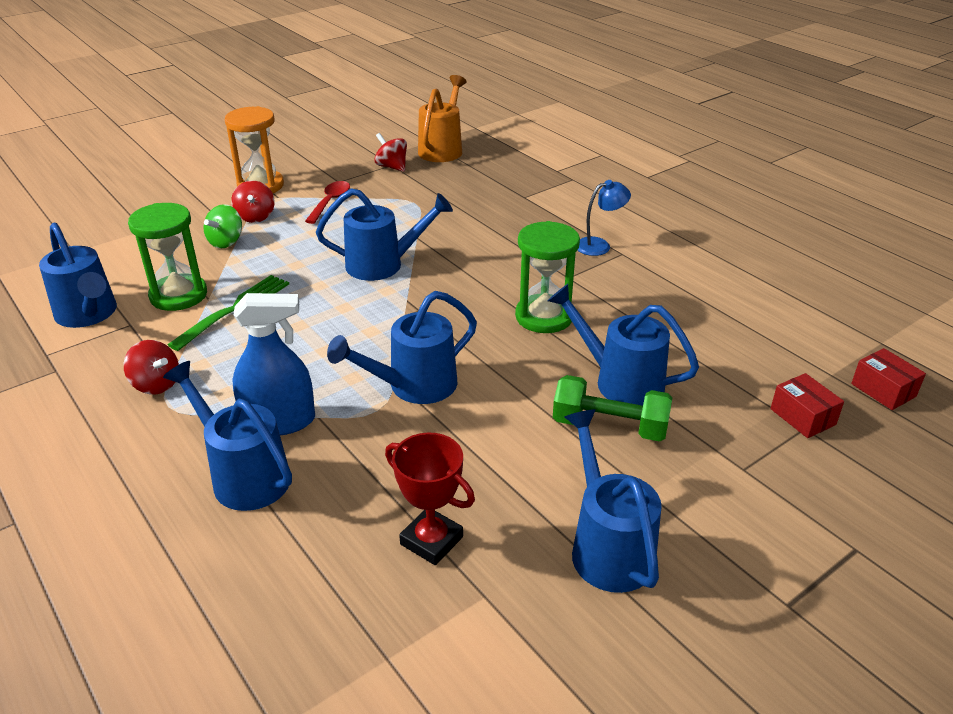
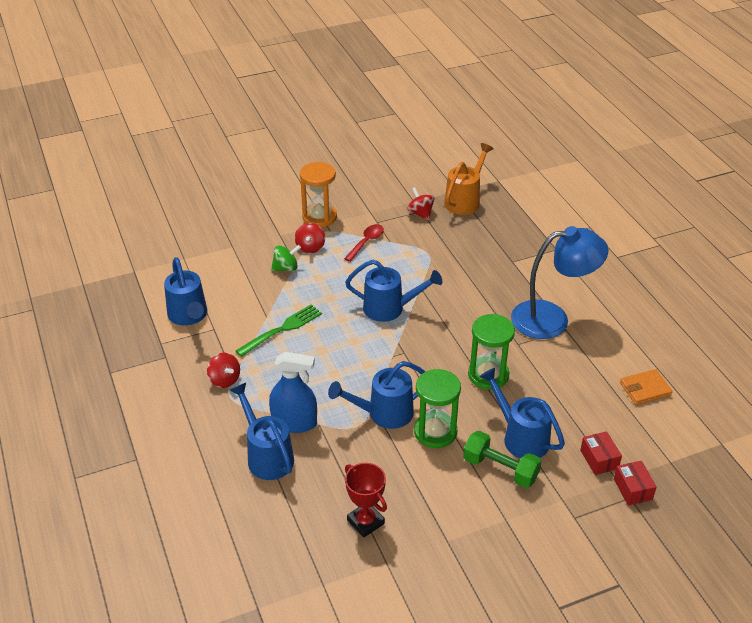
camera: 15 degrees right, 5 degrees up
(178, 295) = (247, 310): green hourglass -> green hourglass (435, 432)
(226, 242) = (286, 268): green spinning top -> green spinning top turned 150 degrees counterclockwise
(599, 245) = (552, 319): blue lamp -> blue lamp, size x2.16
(607, 546) = (467, 548): blue watering can -> none
(753, 299) = (645, 389): none -> orange wallet
(883, 390) = (700, 481): red box -> red box (599, 459)

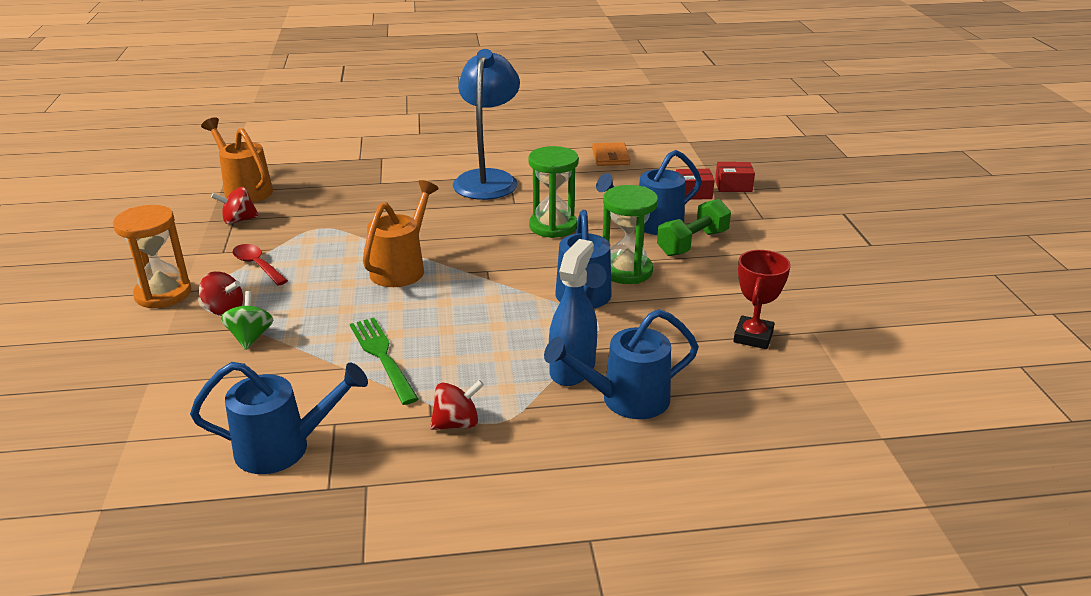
camera: 75 degrees left, 10 degrees down
(365, 522) = (753, 337): red trophy -> red trophy turned 45 degrees counterclockwise
(390, 308) = (402, 268): blue watering can -> orange watering can

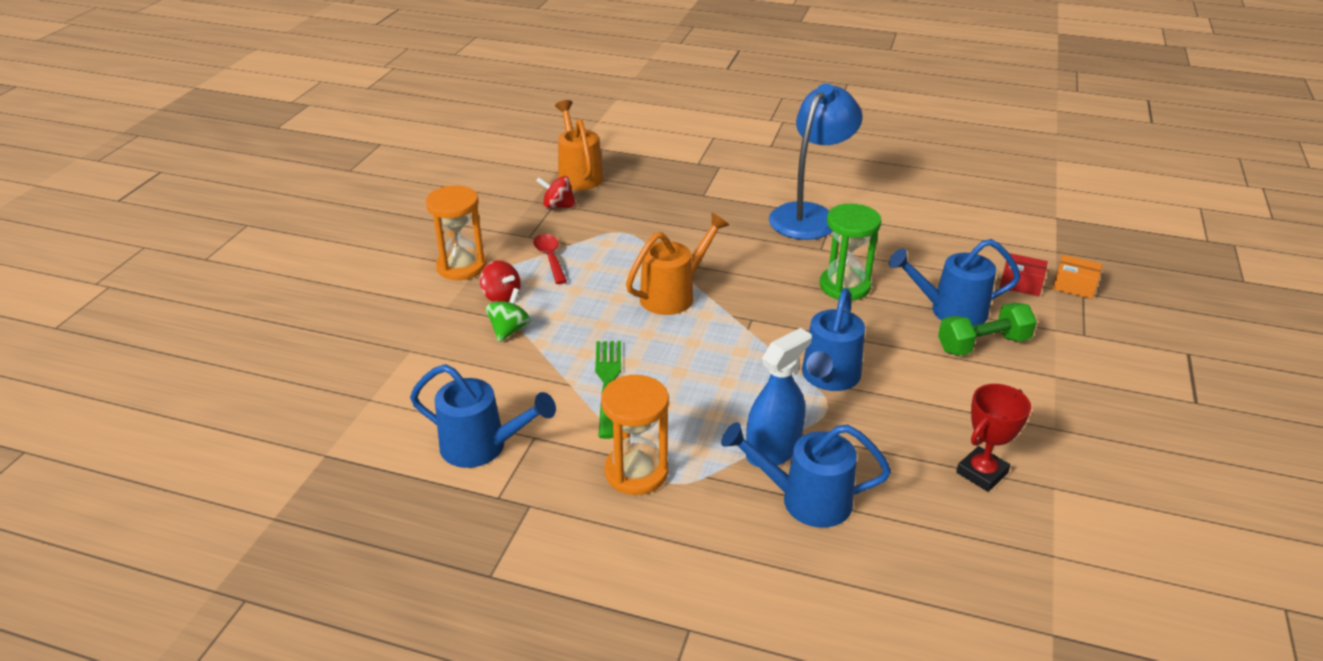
camera: 25 degrees right, 5 degrees up
(457, 423) = (636, 472): red spinning top -> orange hourglass
(610, 157) = (954, 217): orange wallet -> none
(626, 271) = (891, 358): green hourglass -> none
(733, 186) = (1074, 286): red box -> orange box

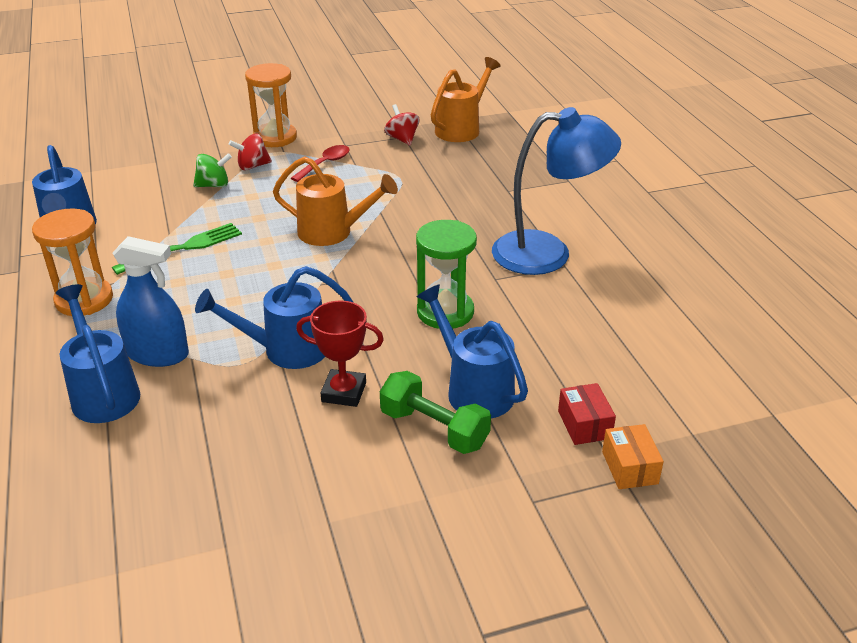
camera: 55 degrees right, 0 degrees up
(501, 297) = (252, 166): red spinning top -> red spinning top turned 60 degrees clockwise
(981, 473) = (213, 487): red trophy -> red trophy (344, 392)

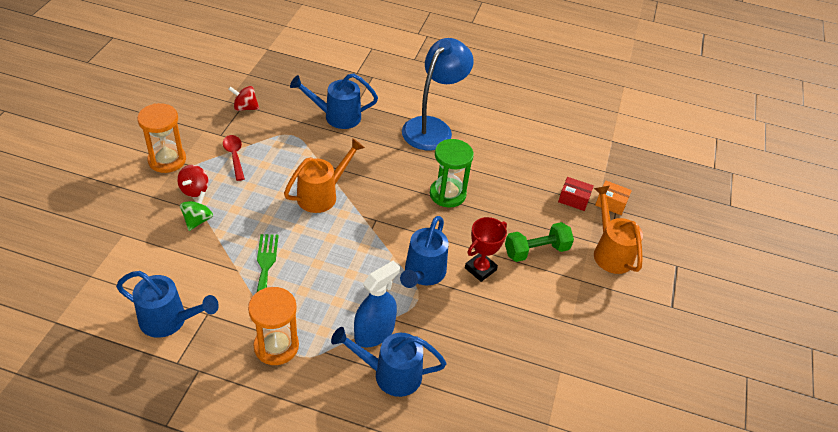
camera: 60 degrees left, 10 degrees up
(461, 129) = (264, 78): orange watering can -> orange watering can (610, 252)
(473, 389) = (519, 220): blue watering can -> blue watering can (337, 116)

